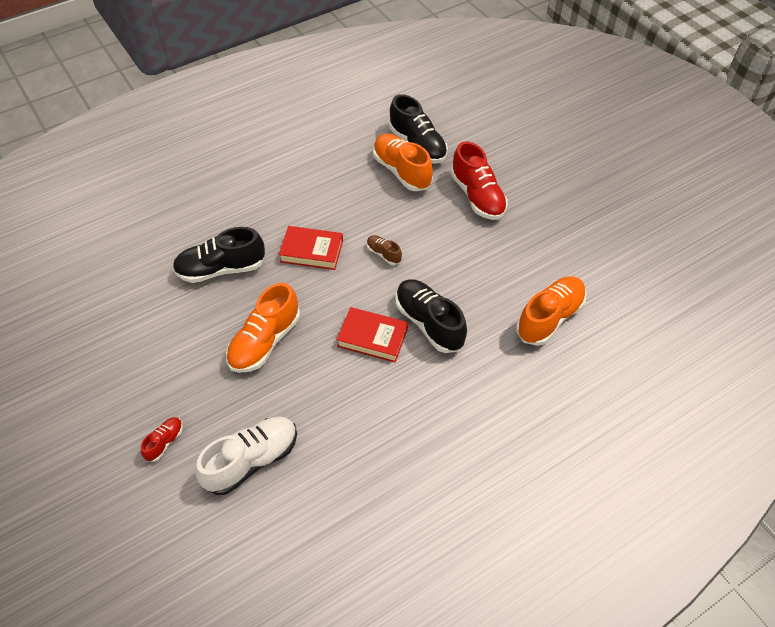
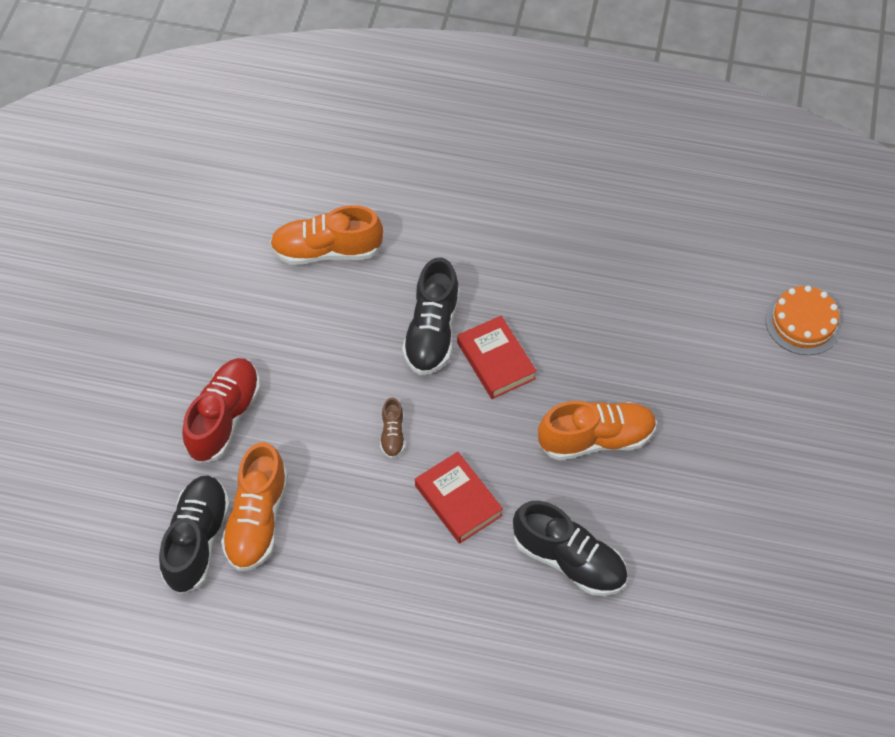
camera: 135 degrees left, 5 degrees up
(164, 442) = (761, 417): red shoe -> none
(183, 546) = (803, 322): none -> orange cake
(251, 460) = (699, 342): white shoe -> none

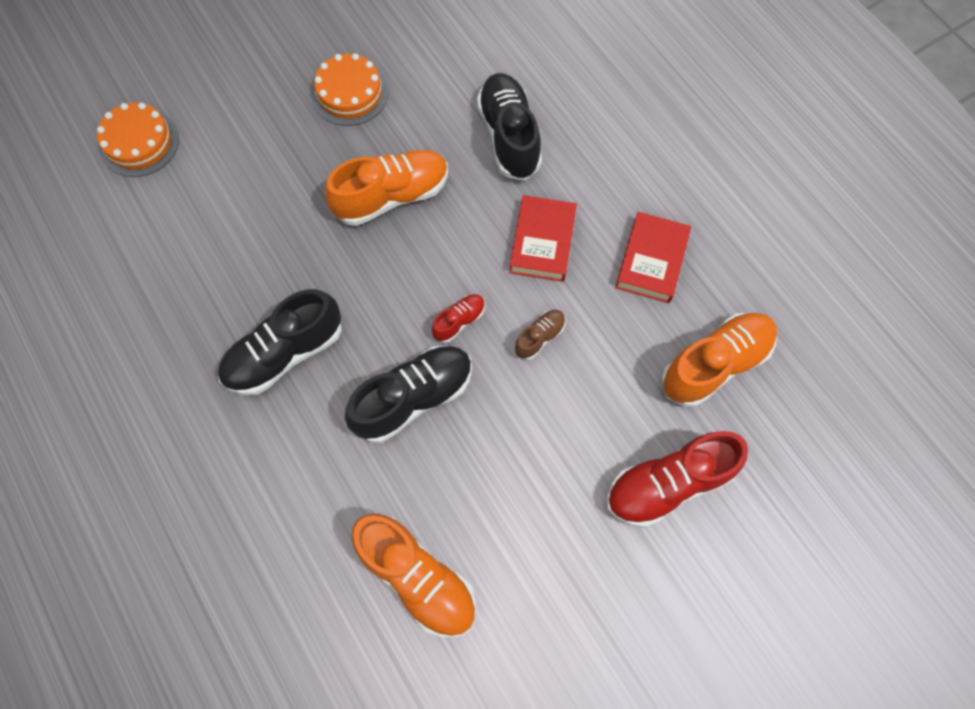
camera: 135 degrees left, 10 degrees up
(197, 540) = (780, 390): black shoe -> black shoe (285, 353)
(455, 399) = (459, 321): none -> red shoe
(496, 361) = (392, 324): red book -> red book (651, 261)
(596, 439) = (392, 196): orange shoe -> orange shoe turned 120 degrees clockwise
(720, 486) = (350, 93): none -> orange cake

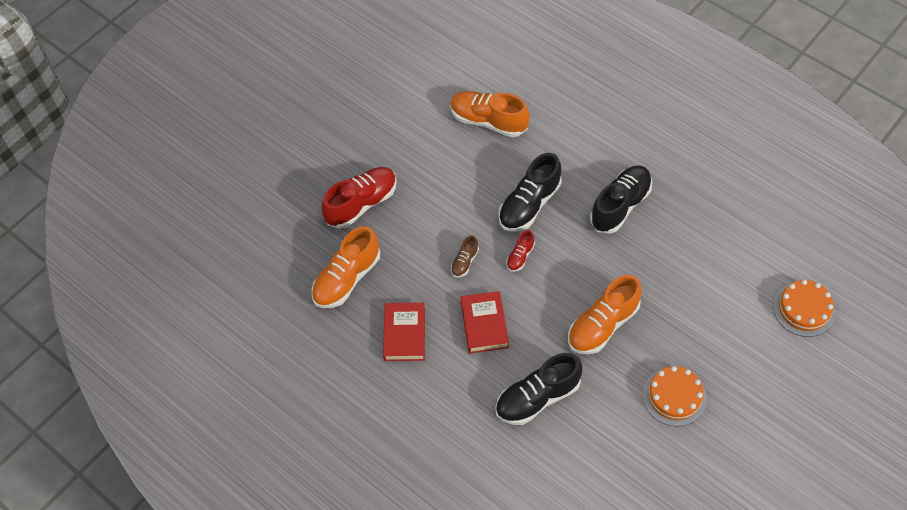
camera: 165 degrees right, 10 degrees down
(509, 137) = (537, 398): black shoe -> black shoe turned 90 degrees clockwise

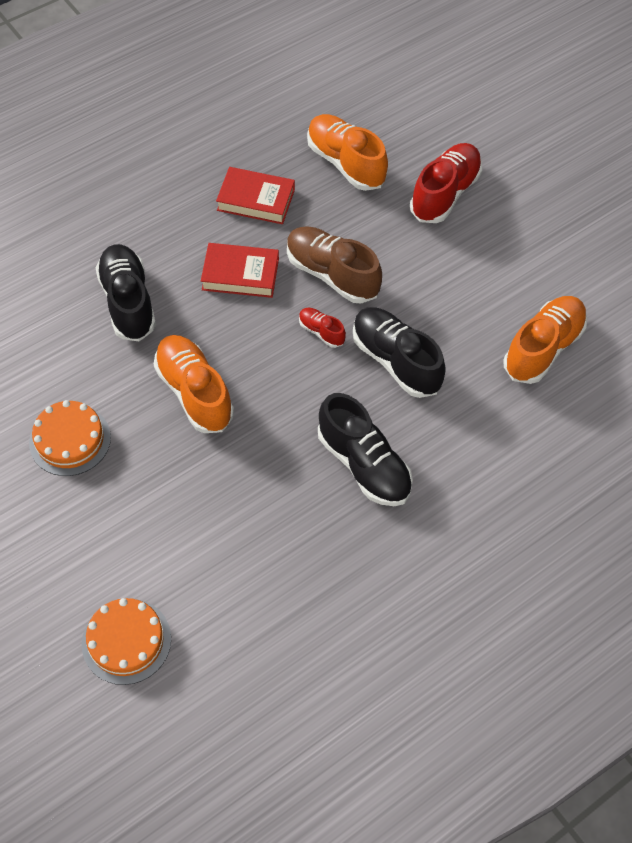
camera: 100 degrees right, 0 degrees up
(361, 204) = (445, 194): red shoe -> red shoe turned 120 degrees counterclockwise
(464, 262) = (332, 274): brown shoe -> brown shoe, size x2.04

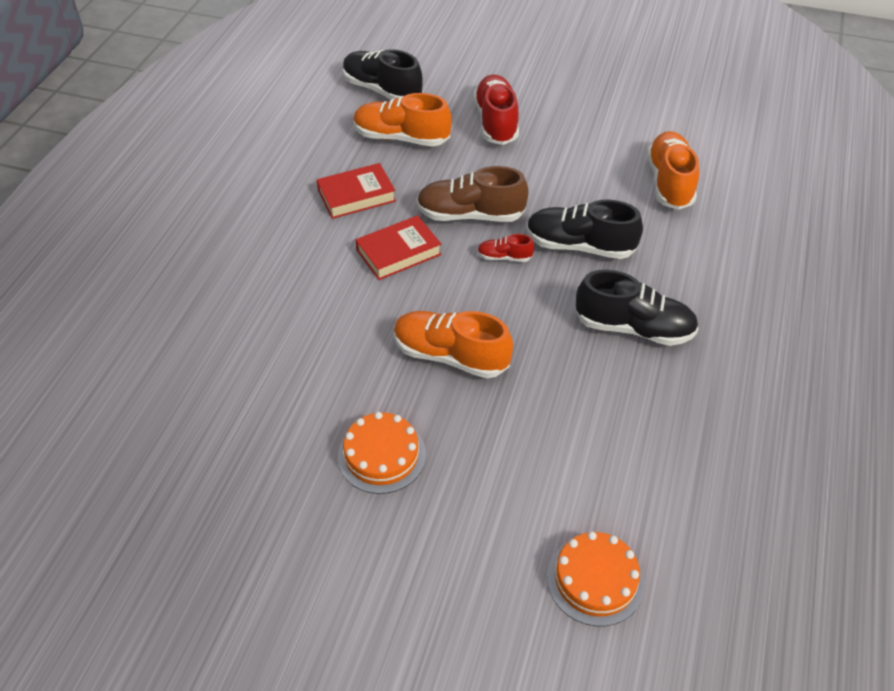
camera: 35 degrees left, 10 degrees down
(128, 302) = (324, 322): black shoe -> black shoe (382, 90)

